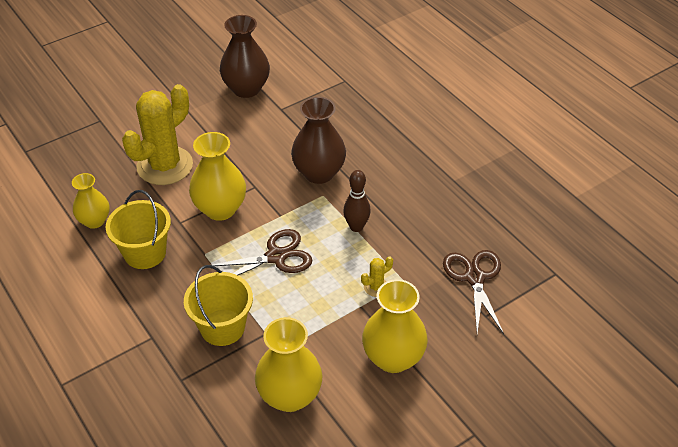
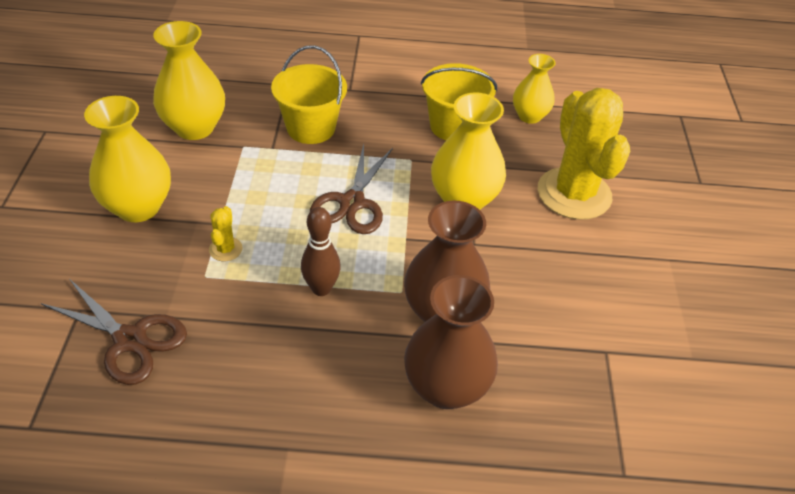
camera: 125 degrees right, 0 degrees up
(246, 89) = (681, 341): brown vase -> brown vase (446, 387)

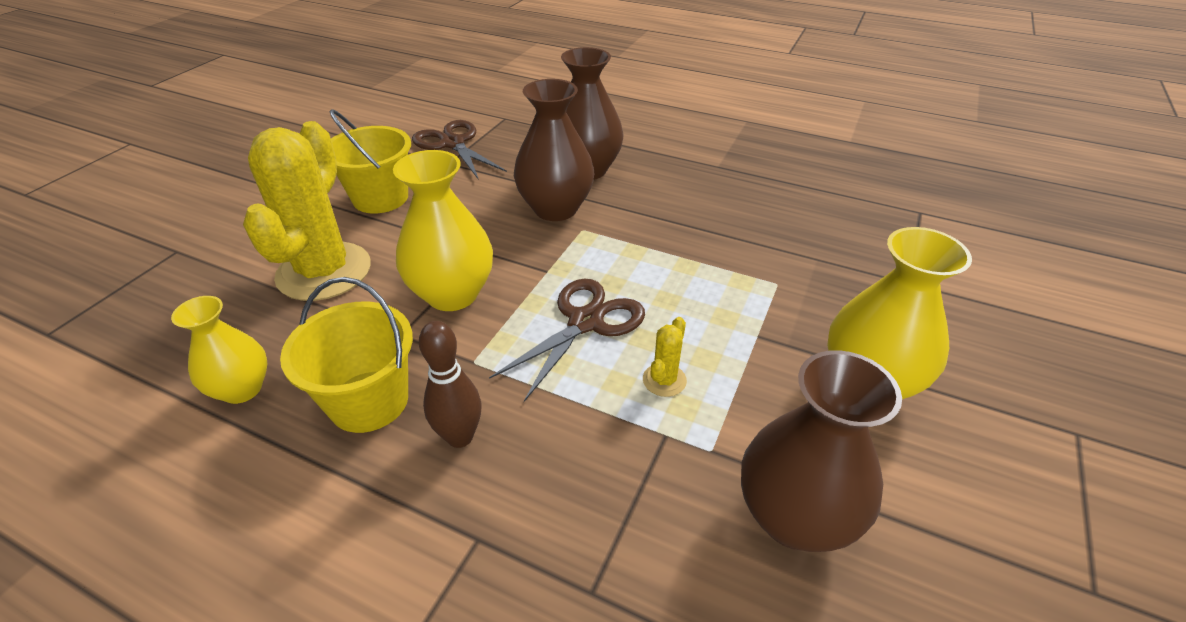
camera: 155 degrees left, 5 degrees down
(130, 340) = (849, 248): brown scissors -> brown scissors (453, 143)
(194, 127) = (794, 517): yellow vase -> brown vase
(225, 249) = (752, 304): yellow cactus -> yellow cactus (664, 380)
(311, 128) = (590, 458): yellow bucket -> yellow bucket (380, 198)
(321, 288) = (658, 247): brown bowling pin -> brown bowling pin (460, 437)

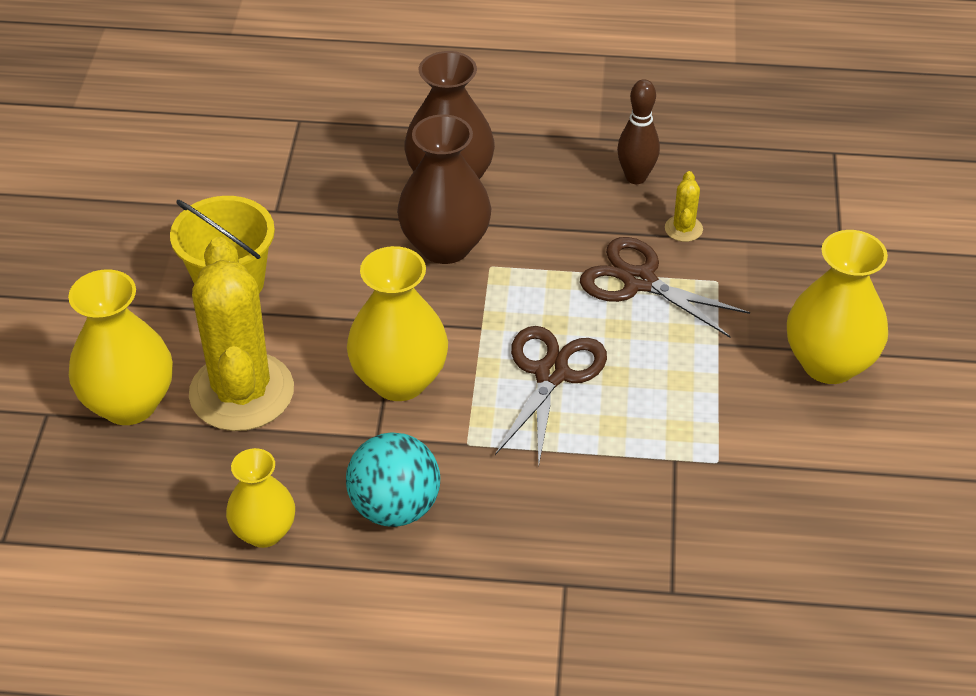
camera: 20 degrees left, 5 degrees up
(237, 259) = (129, 404): none -> yellow vase
(369, 401) = (395, 507): yellow bucket -> turquoise ball
(453, 143) = (260, 179): brown scissors -> brown scissors (639, 281)
(460, 437) = (499, 513): brown bowling pin -> brown bowling pin (636, 177)
(664, 380) = (652, 411): yellow cactus -> yellow cactus (683, 229)
(794, 517) = (800, 494): brown vase -> none

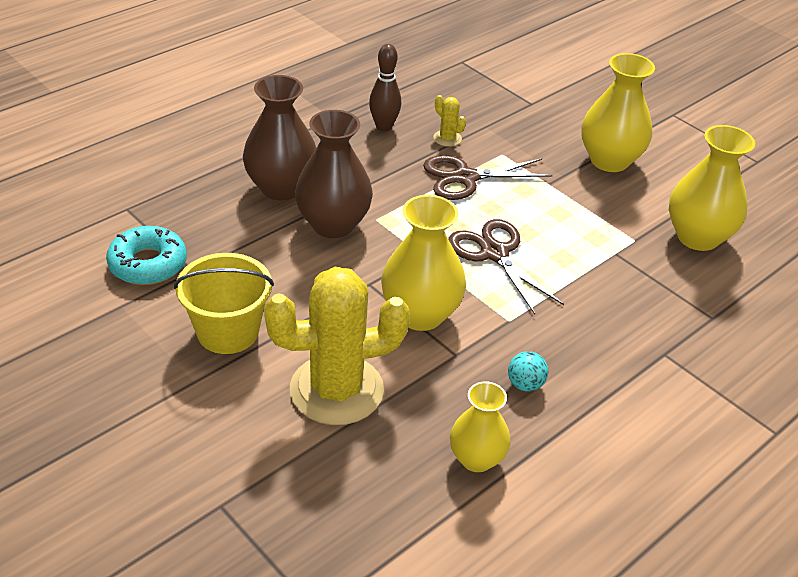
camera: 50 degrees left, 5 degrees down
(129, 404) = (271, 453): yellow vase -> yellow vase (697, 237)
(241, 392) = (336, 390): yellow cactus -> yellow cactus turned 45 degrees counterclockwise
(250, 182) = (148, 264): none -> turquoise donut
(395, 507) = (525, 384): turquoise ball -> turquoise ball, size x0.52

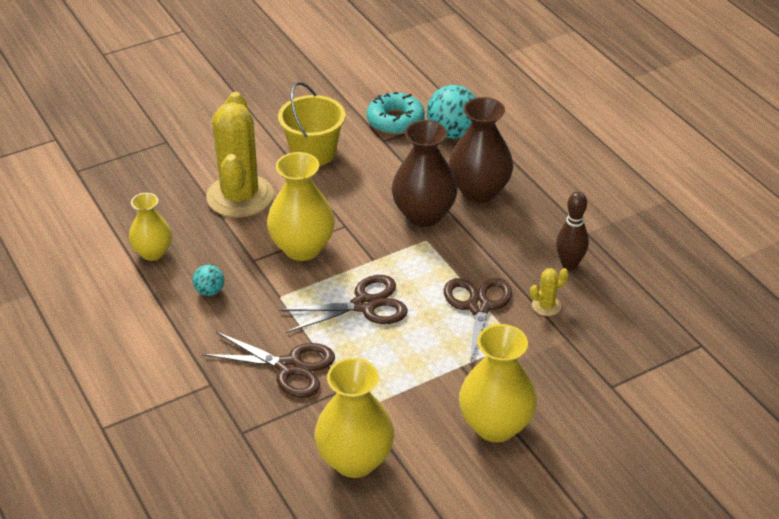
camera: 105 degrees right, 0 degrees up
(171, 214) = (452, 133): none -> turquoise ball
(609, 297) = (289, 367): none -> brown scissors

